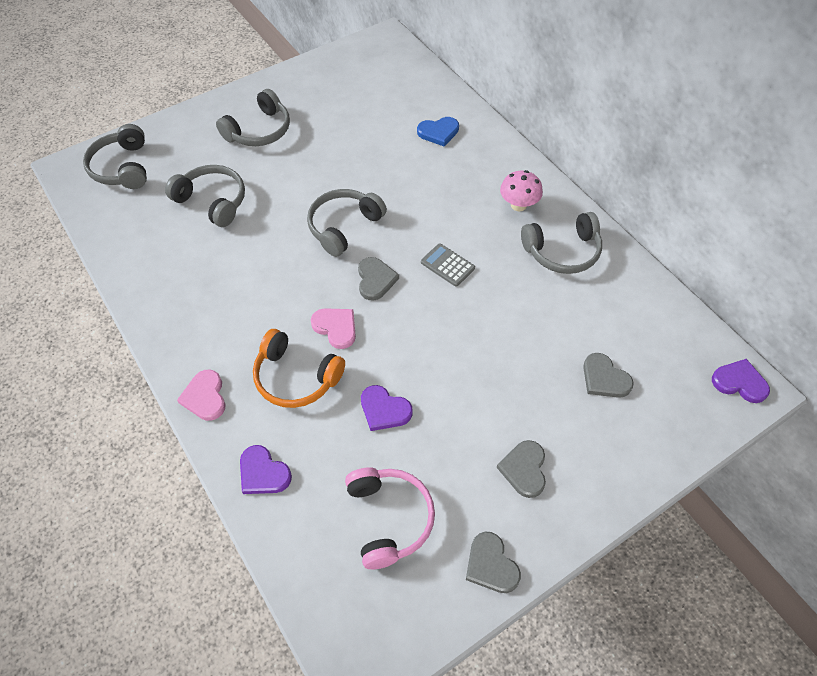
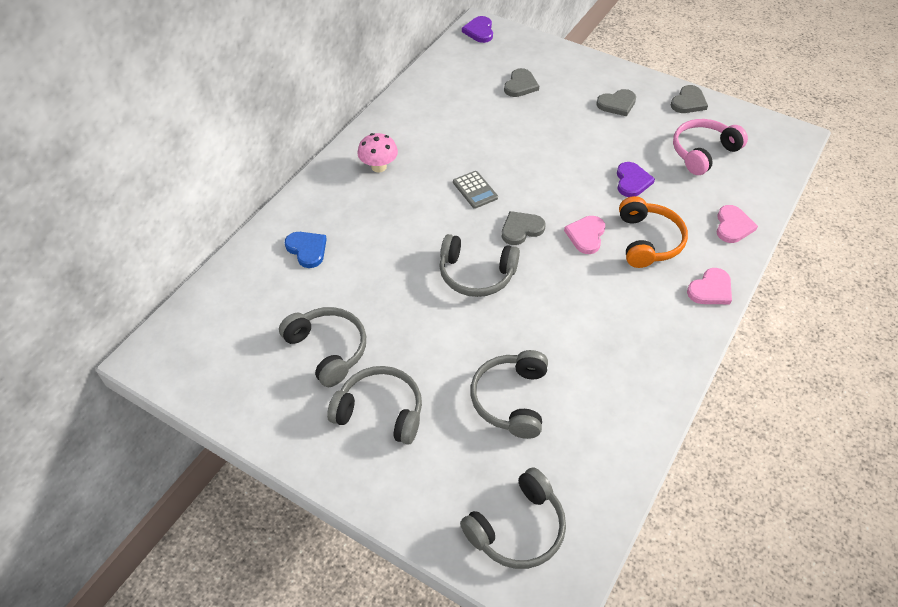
camera: 115 degrees left, 5 degrees down
(263, 473) = (733, 226): purple heart -> pink heart
(447, 265) = (475, 190): grey calculator -> grey calculator turned 45 degrees counterclockwise
(562, 251) = (416, 129): grey headphones -> grey headphones (328, 349)

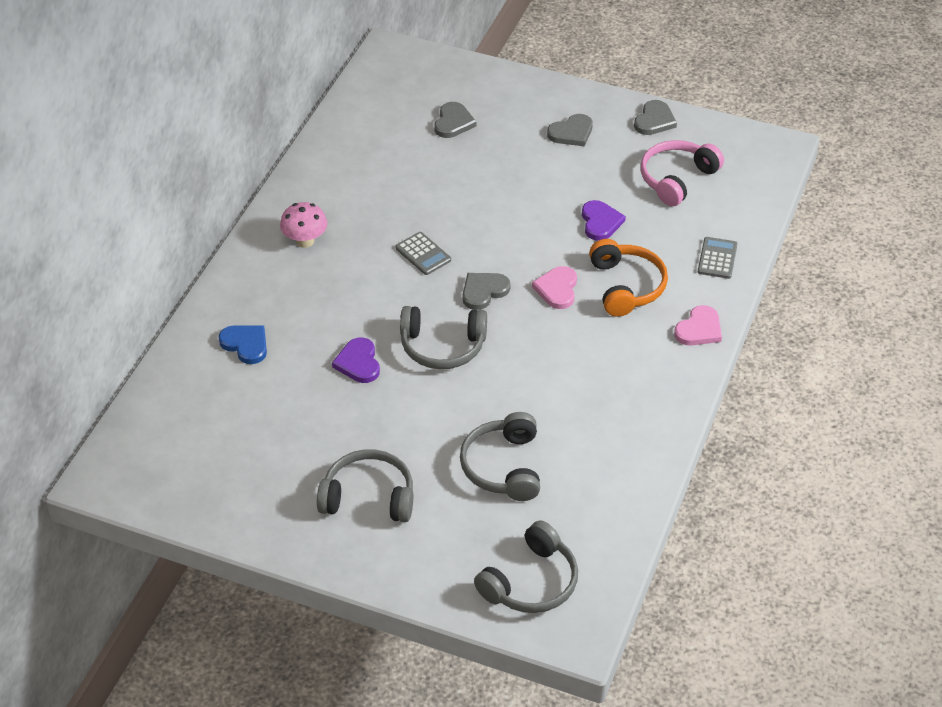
camera: 10 degrees left, 5 degrees down
(328, 349) = (297, 445): grey headphones -> none
(479, 31) = (390, 59): purple heart -> purple heart (358, 363)
(733, 226) = (717, 258): pink heart -> grey calculator

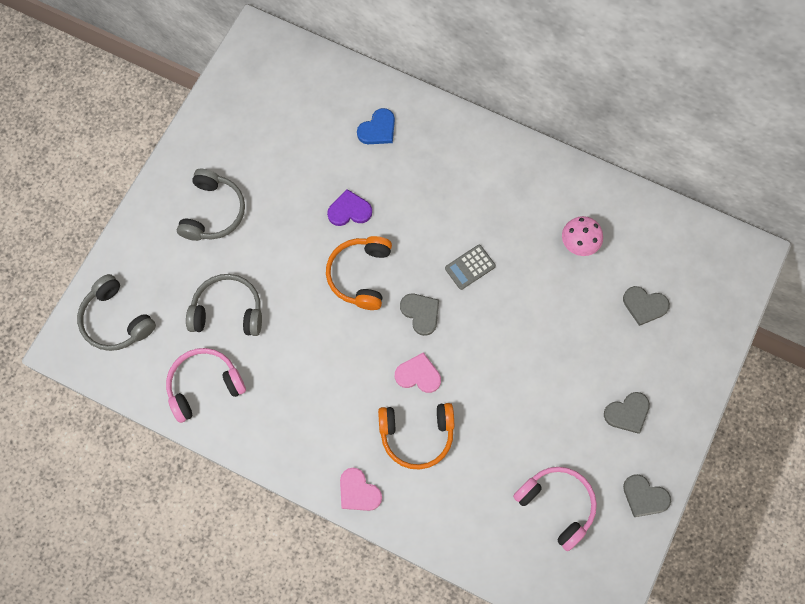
camera: 95 degrees right, 25 degrees up
(305, 241) = (492, 174): pink mushroom -> pink mushroom (579, 243)
(442, 346) = (360, 275): grey headphones -> orange headphones
(571, 133) = (627, 413): grey heart -> grey heart turned 90 degrees counterclockwise
(600, 222) = (501, 424): purple heart -> none
(603, 479) = (204, 385): none -> pink headphones
(717, 258) = (446, 524): grey calculator -> none

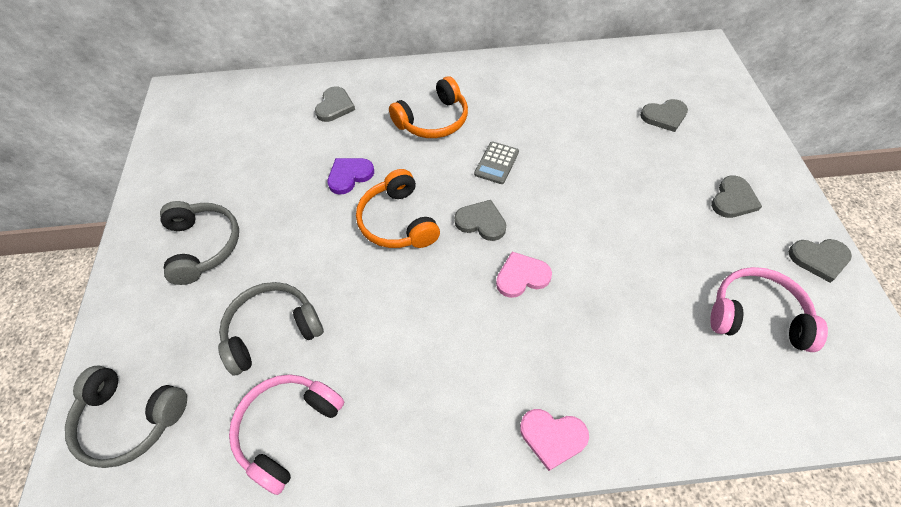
camera: 30 degrees left, 15 degrees down
(378, 129) = (335, 106): blue heart -> grey heart
(416, 435) = (566, 335): orange headphones -> orange headphones (433, 120)
(579, 243) = (572, 102): pink mushroom -> none

